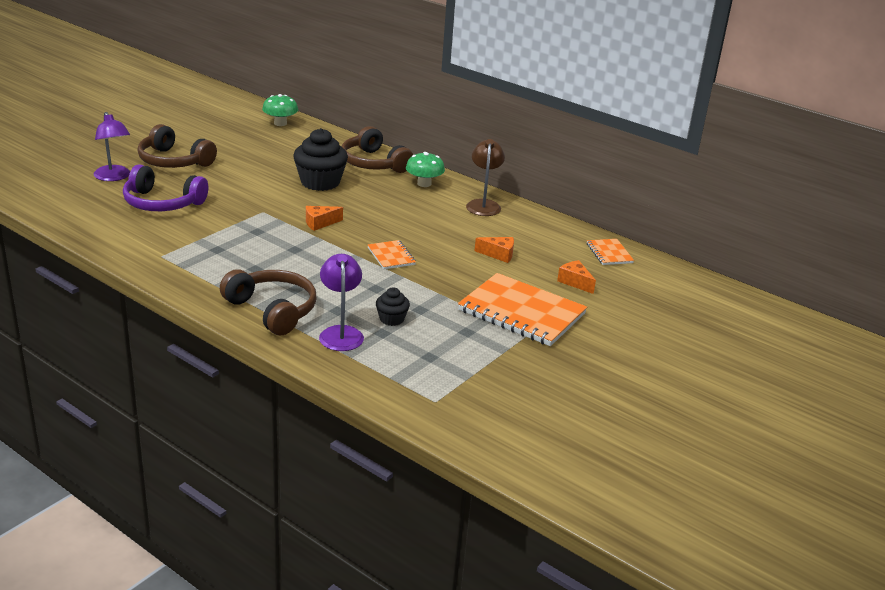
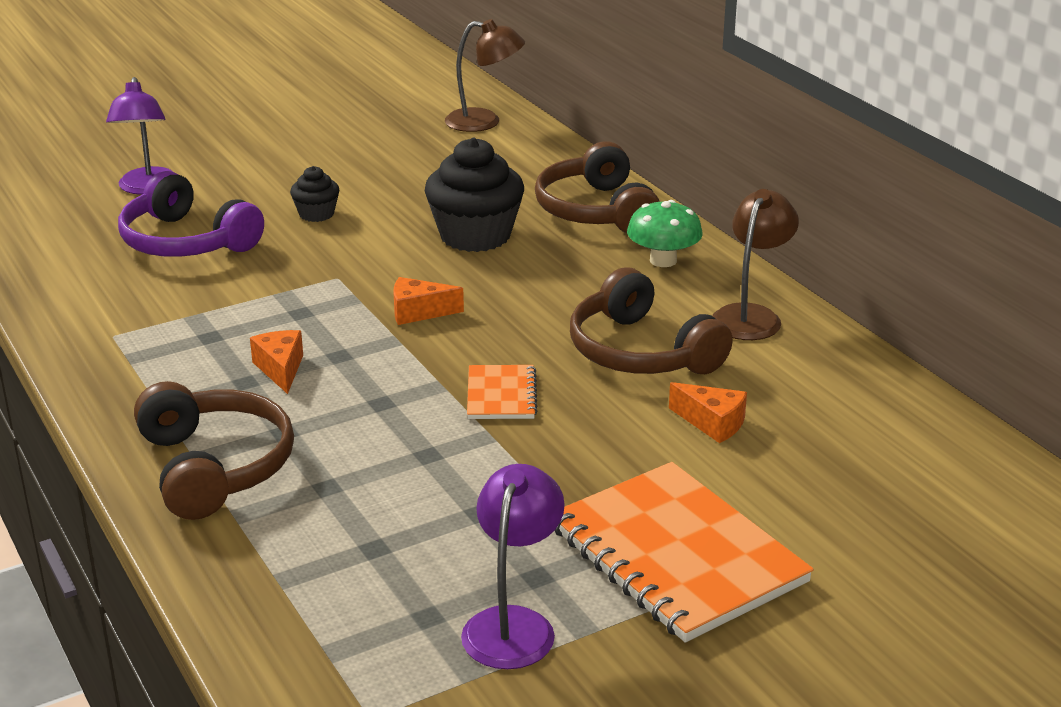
camera: 25 degrees right, 0 degrees up
(173, 161) = (260, 171): brown headphones -> brown headphones (641, 352)
(280, 123) = (484, 122): green mushroom -> brown lamp
(340, 333) = (299, 534): purple lamp -> purple lamp (513, 624)
(391, 319) = (412, 523): black cupcake -> black cupcake (316, 214)
(575, 282) = (833, 508): orange cheese -> orange cheese (280, 369)
(609, 253) = (950, 456): orange notebook -> none

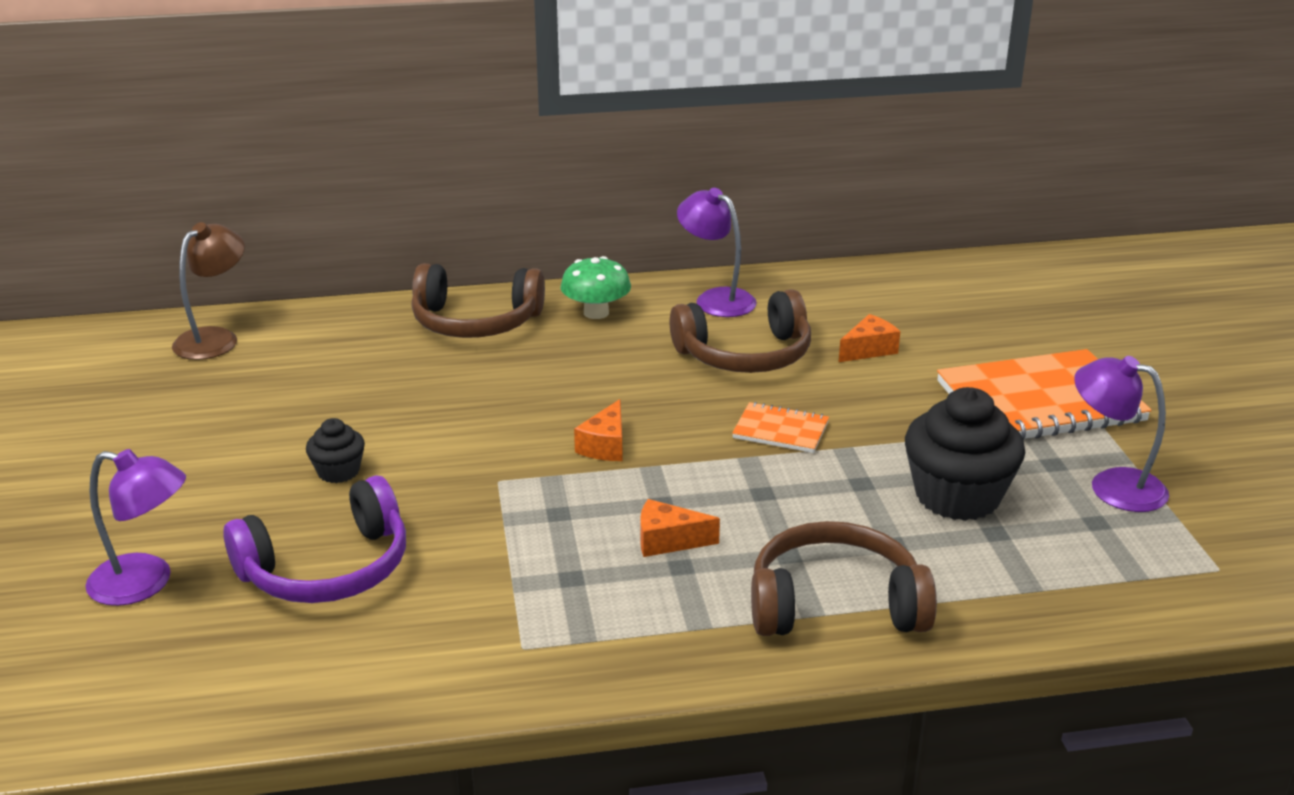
camera: 70 degrees left, 0 degrees up
(475, 236) = (472, 389): black cupcake -> black cupcake (957, 496)
(751, 316) = (716, 299): brown lamp -> purple lamp

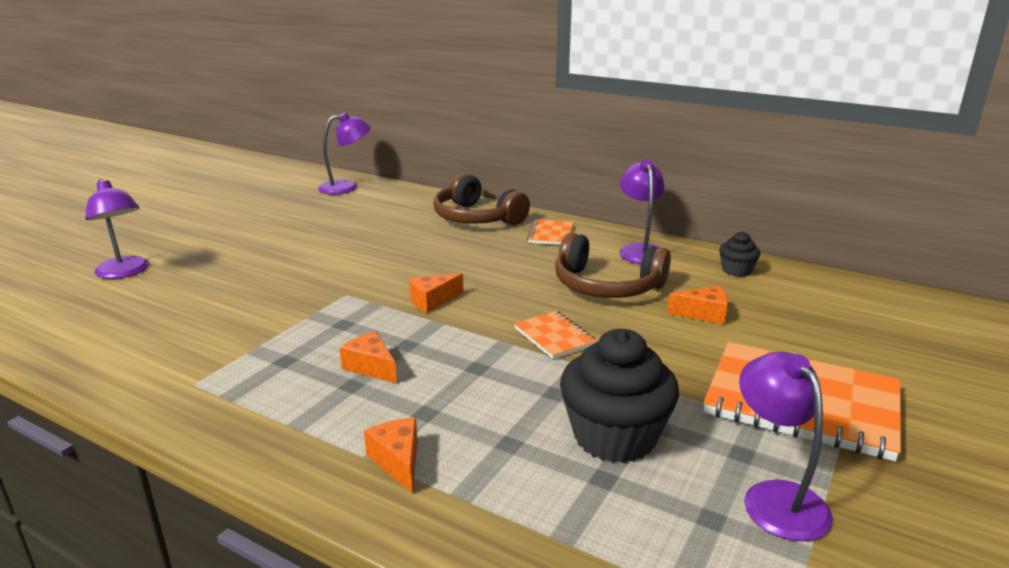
camera: 40 degrees right, 5 degrees down
(215, 338) = (346, 187): brown lamp -> purple lamp
(327, 569) = (195, 300): purple headphones -> none
(338, 471) = (285, 259): black cupcake -> black cupcake (736, 270)
(596, 313) = (551, 234): green mushroom -> orange notebook
(835, 604) = (398, 461): brown headphones -> orange cheese

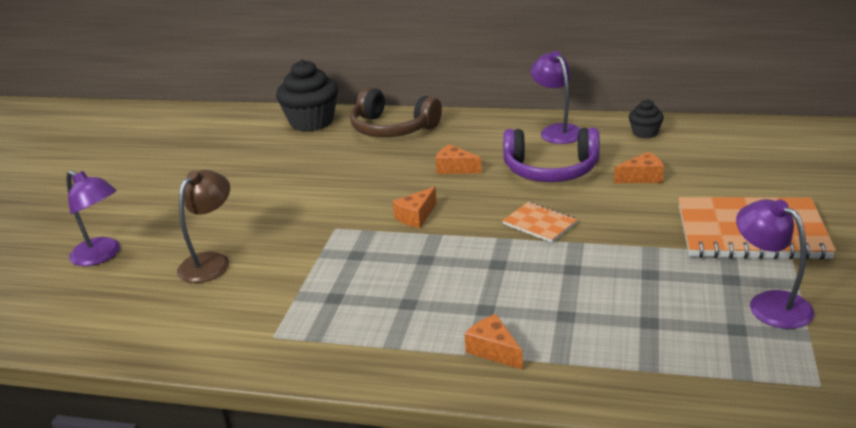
camera: 15 degrees left, 5 degrees up
(208, 299) = (211, 261): none -> brown lamp
(346, 187) = (240, 121): purple lamp -> none
(371, 367) = (411, 285): orange cheese -> orange cheese (455, 168)
(551, 234) = (471, 131): orange notebook -> none
(606, 286) = (551, 170): brown headphones -> purple headphones
(614, 436) = (637, 290): black cupcake -> black cupcake (312, 121)

